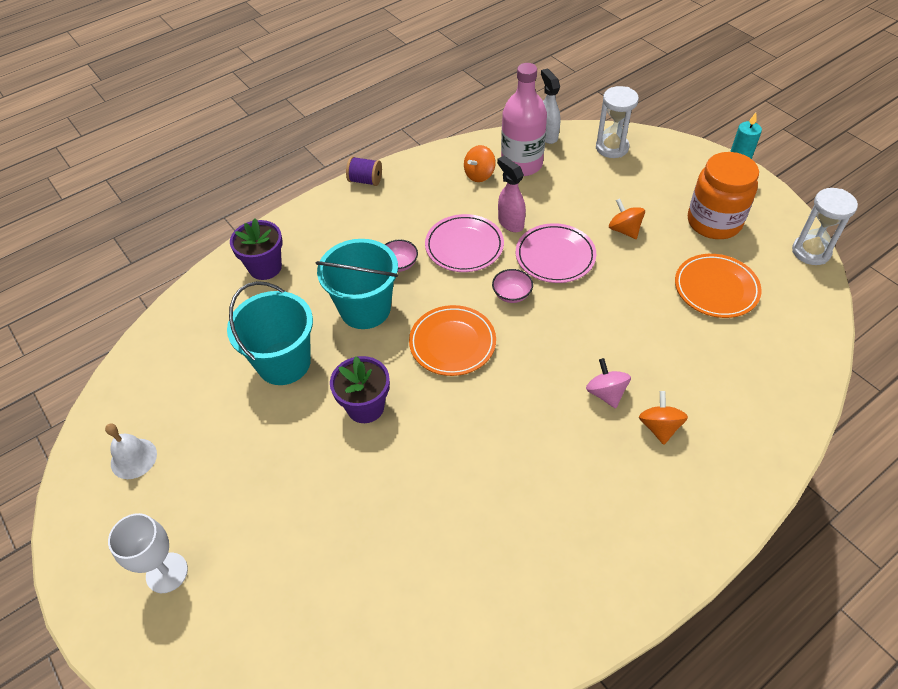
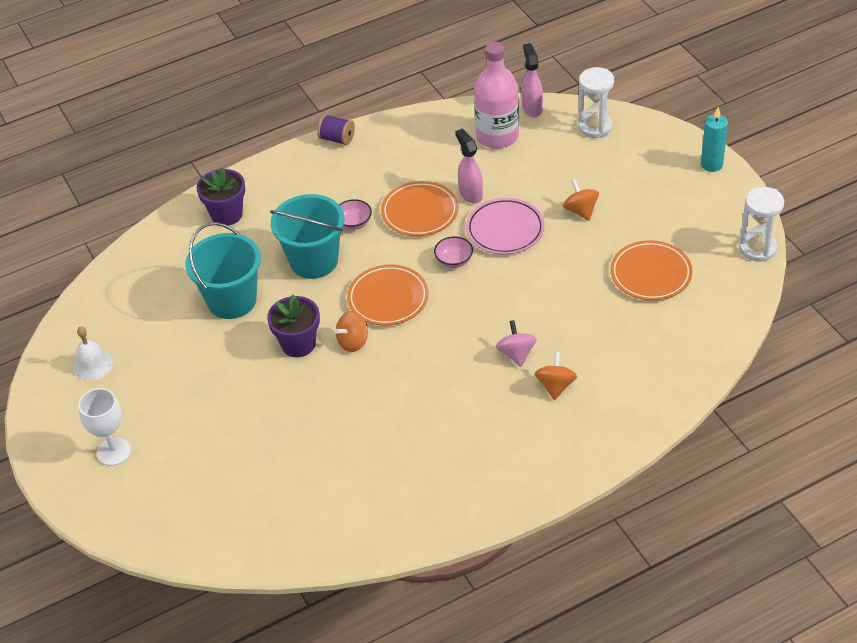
camera: 10 degrees right, 5 degrees down
(464, 246) = (420, 212): pink plate -> orange plate
(479, 175) = (452, 143): orange spinning top -> orange spinning top (353, 342)
(547, 135) = (532, 108): white spray bottle -> pink spray bottle
(714, 222) = (672, 211): orange jar -> none

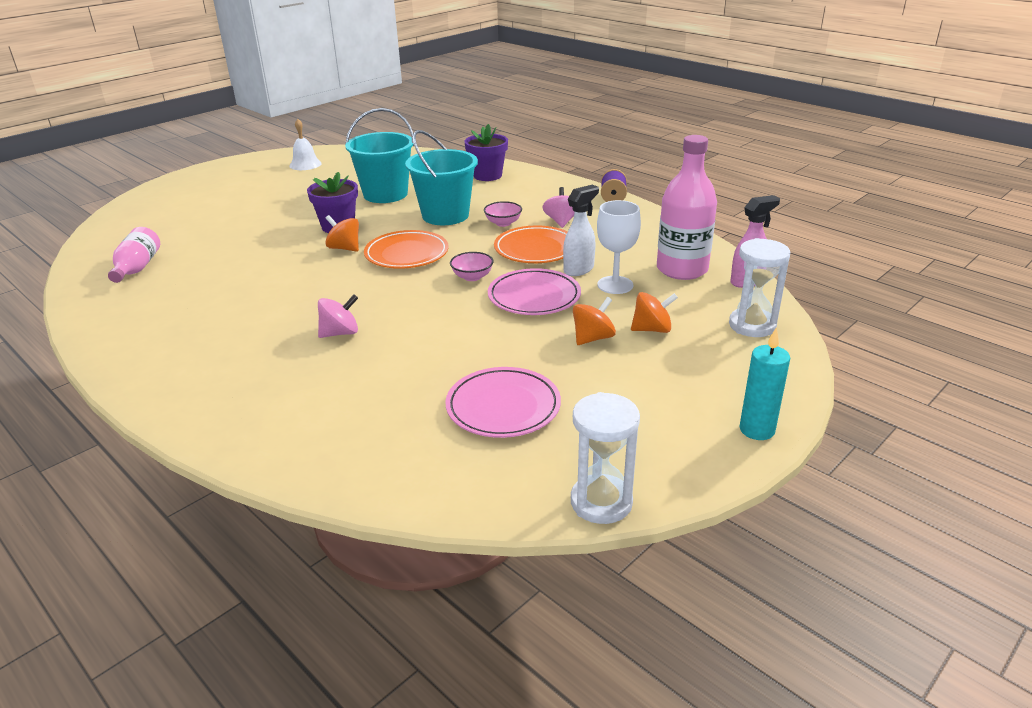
camera: 70 degrees right, 15 degrees down
(113, 451) = (215, 185): white goblet -> white goblet (615, 285)
(320, 506) = (137, 268): none -> pink bottle
(371, 184) = (561, 221): none -> pink spinning top
(470, 194) = (579, 269): pink spray bottle -> white spray bottle
(555, 386) = (291, 365): orange spinning top -> orange spinning top (652, 329)
(651, 274) = (503, 407): orange plate -> pink plate

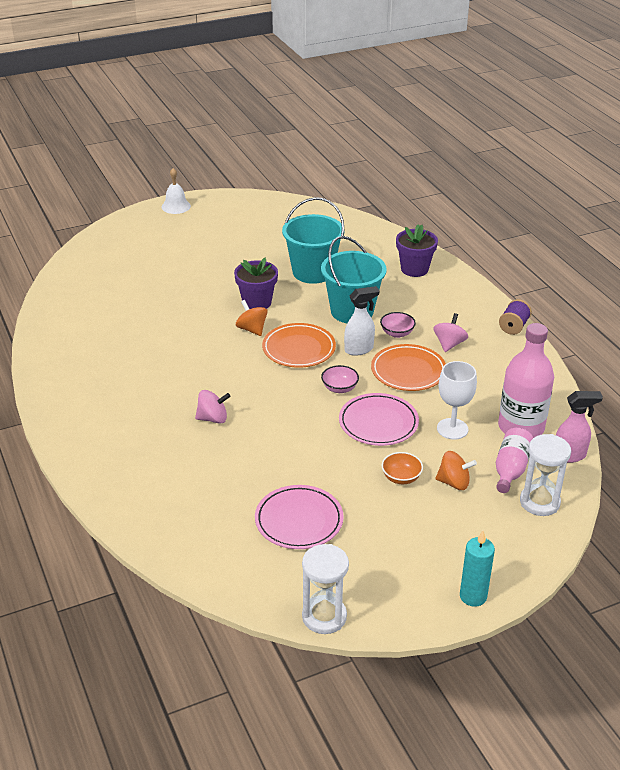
camera: 20 degrees right, 5 degrees up
(137, 268) = (88, 310): pink bottle -> pink bottle (510, 469)
(305, 164) = (260, 216): white bell -> white bell (176, 206)
(579, 269) = (432, 404): white spray bottle -> white spray bottle (359, 349)
(593, 338) = (401, 478): orange spinning top -> orange bowl

